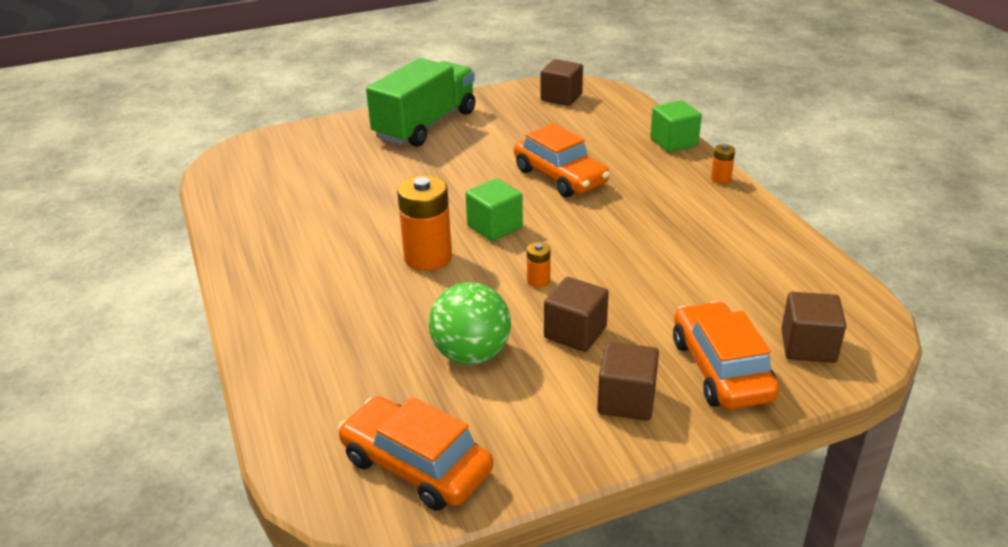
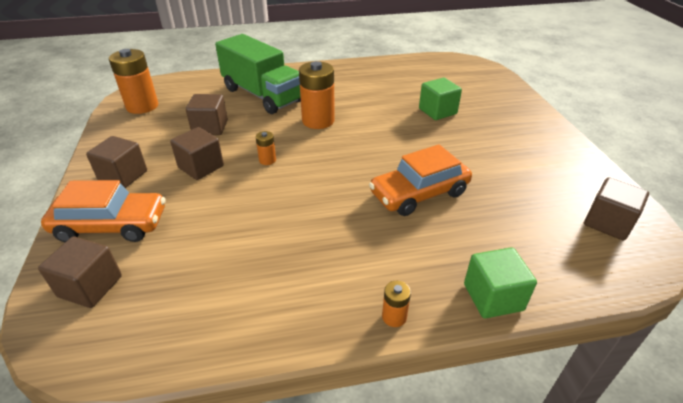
camera: 100 degrees right, 5 degrees up
(416, 466) = (142, 106): orange car -> orange battery
(425, 125) = (523, 133): green truck -> green truck (262, 95)
(471, 354) = (210, 127): green ball -> brown cube
(494, 227) = (346, 150): green cube -> green cube (437, 111)

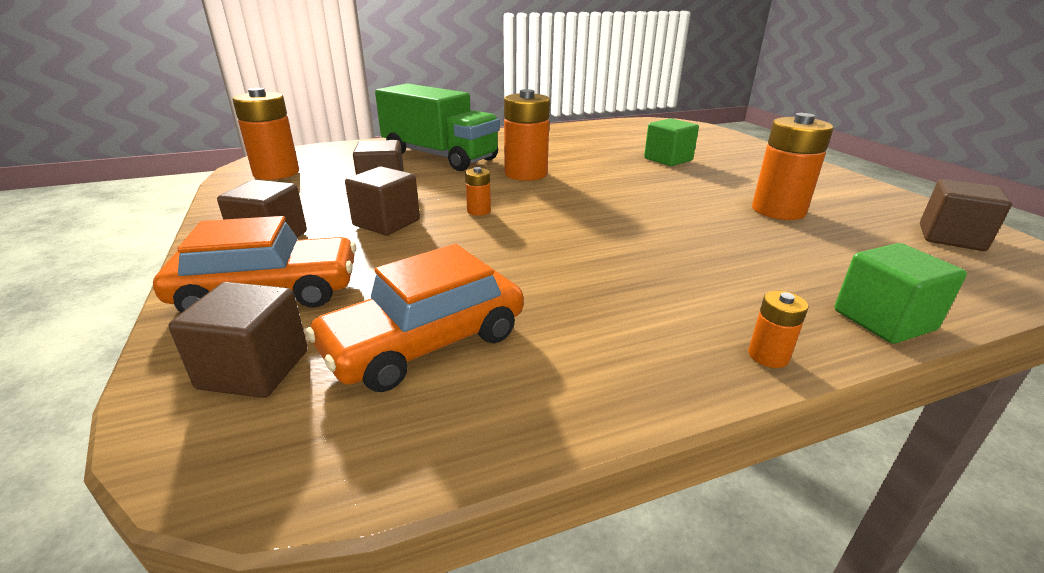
camera: 10 degrees left, 10 degrees down
(419, 193) = (701, 228): orange car -> orange car (425, 343)
(490, 180) = (778, 210): none -> orange battery

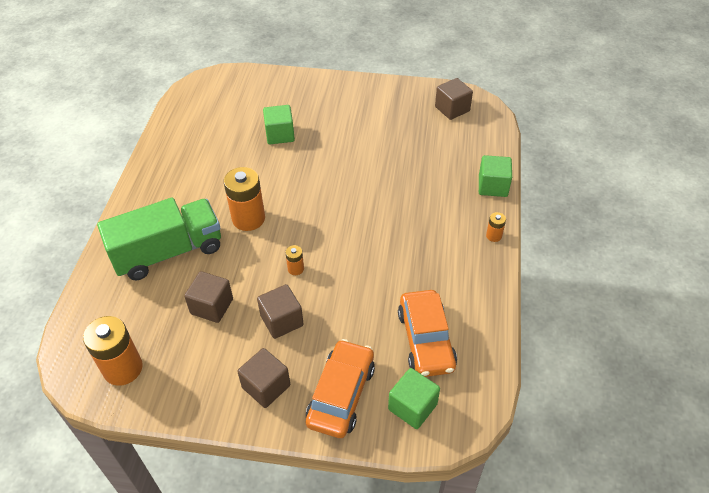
camera: 60 degrees left, 20 degrees up
(254, 369) = (412, 407): brown cube -> green cube
(778, 210) = (387, 142): orange battery -> none

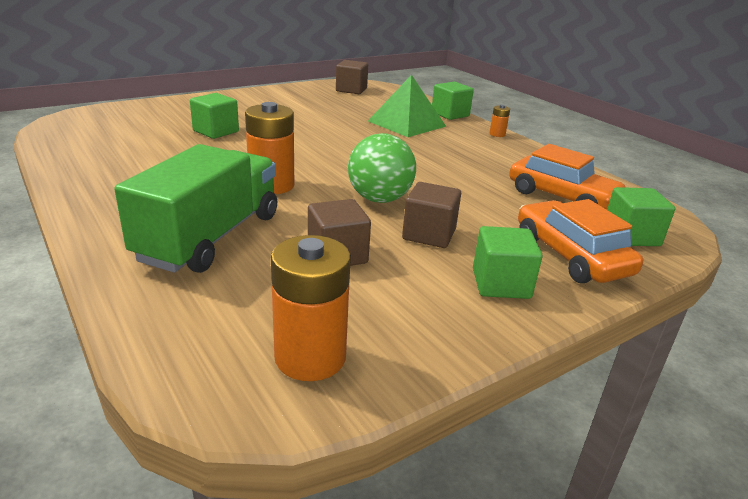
camera: 45 degrees left, 20 degrees down
(266, 386) = (501, 284): brown cube -> green cube
(295, 269) = (379, 199): orange battery -> green ball
(434, 184) = (406, 123): none -> green pyramid

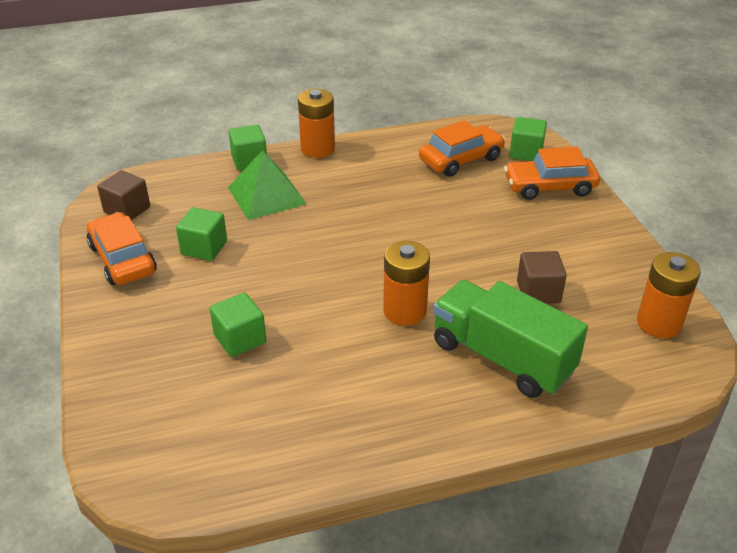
camera: 70 degrees left, 10 degrees up
(294, 94) = (122, 259): none -> orange car
(379, 199) = (446, 252): green ball -> none
(429, 234) = (512, 240): brown cube -> none
(497, 134) = (317, 149): orange battery -> orange battery, size x2.14
(501, 284) = (582, 227): green cube -> green cube (204, 248)

